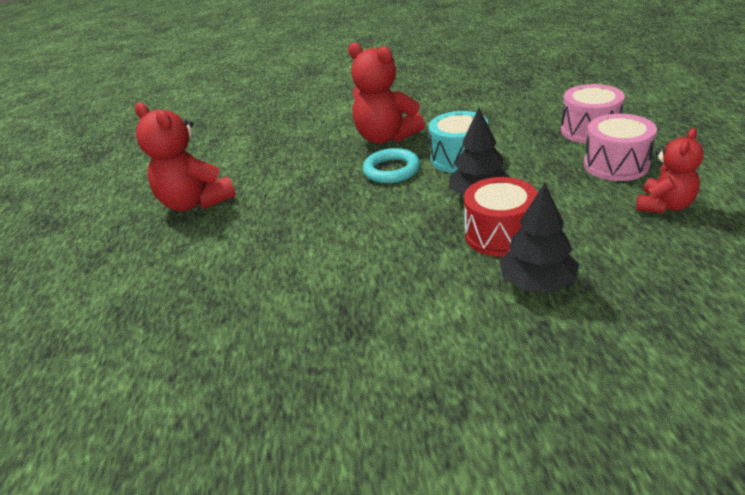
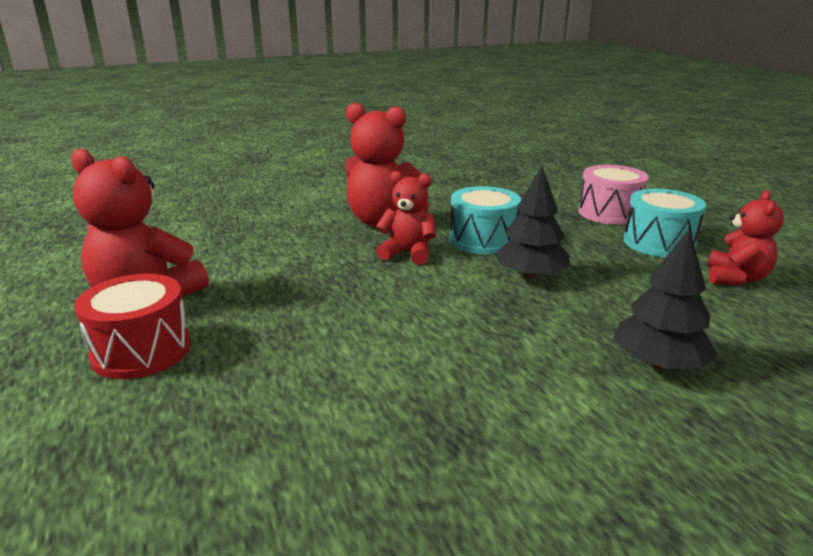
camera: 20 degrees left, 10 degrees down
(391, 170) = (408, 253): turquoise ring -> red teddy bear
(499, 235) = (580, 315): red drum -> red drum (141, 351)
(616, 165) = (659, 243): pink drum -> turquoise drum

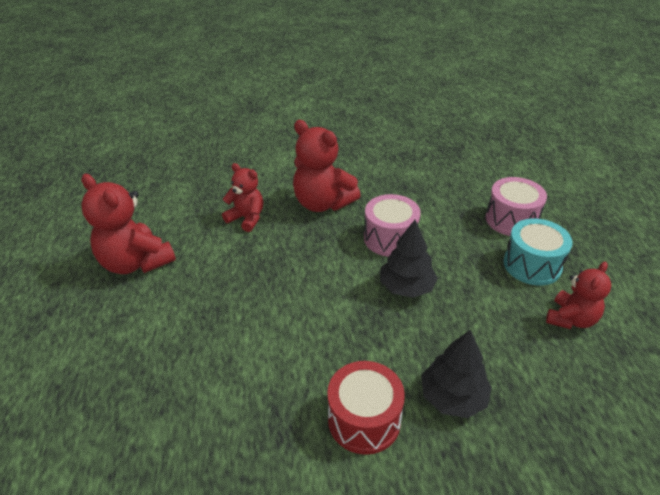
camera: 15 degrees right, 15 degrees up
(141, 351) = (121, 314): red drum -> red drum (364, 420)
(408, 253) = (326, 245): red teddy bear -> red teddy bear (246, 218)
(483, 240) = (390, 238): turquoise drum -> pink drum

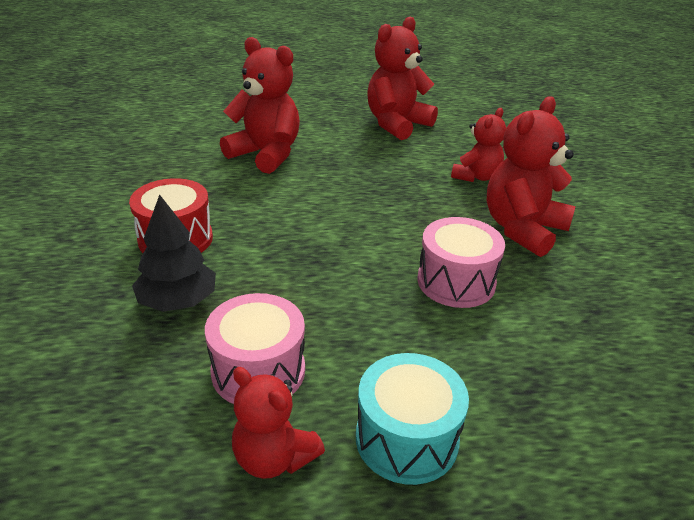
camera: 90 degrees right, 5 degrees down
(190, 366) = (266, 154): none -> red teddy bear
(406, 287) = (357, 286): black tree -> none
(511, 220) = (537, 440): pink drum -> pink drum (258, 371)

